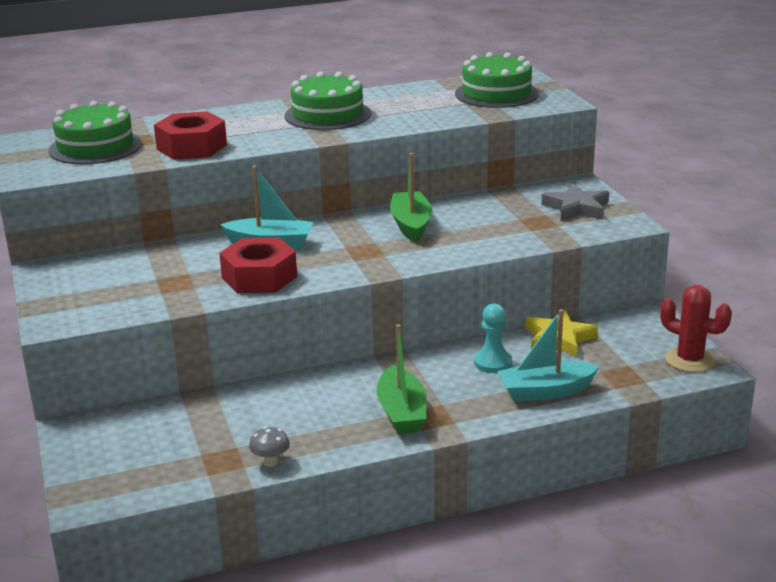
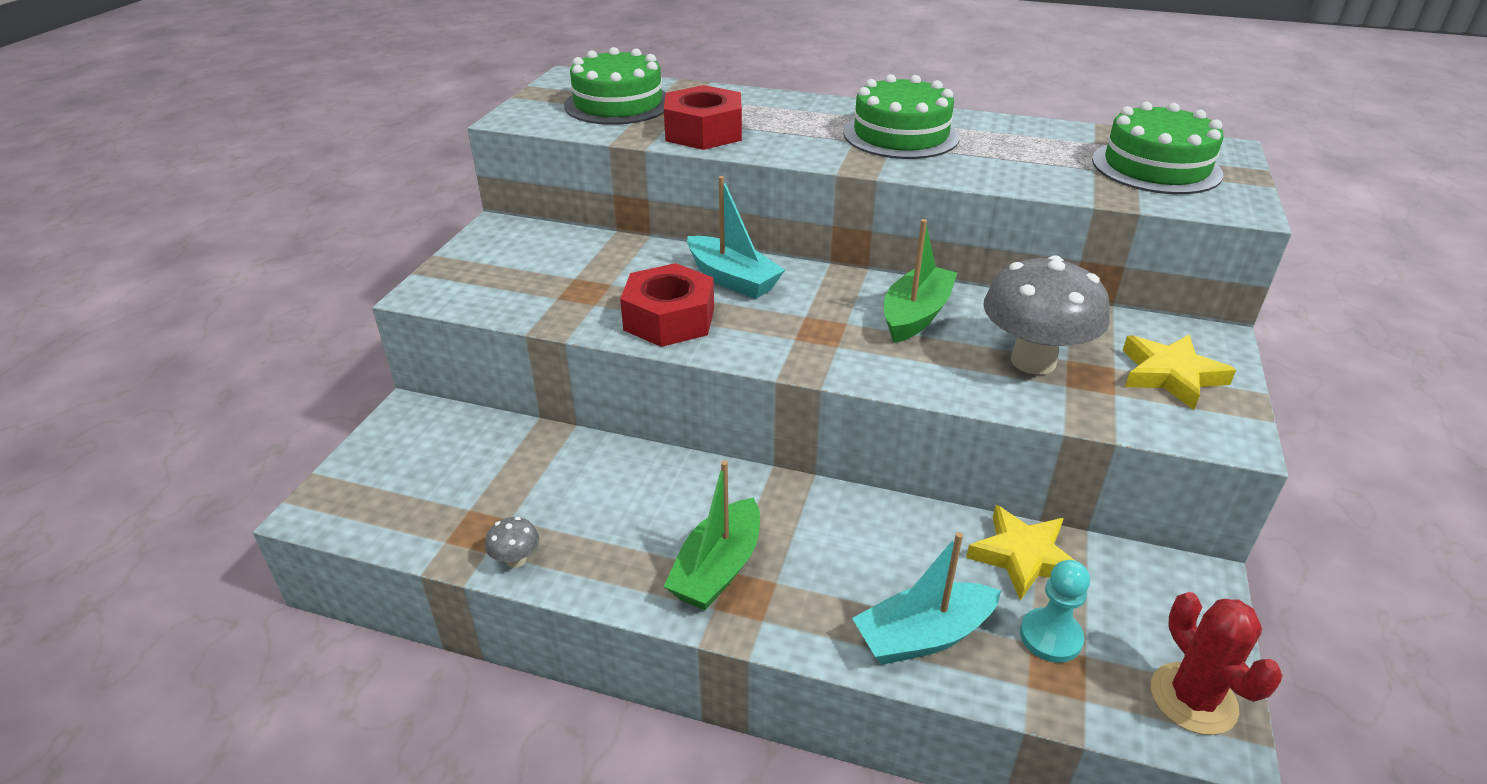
camera: 35 degrees right, 10 degrees up
(492, 363) = (899, 551): turquoise pawn -> turquoise pawn (1050, 637)
(502, 225) = (1033, 361): none -> grey mushroom
(545, 391) = (923, 636): turquoise boat -> turquoise boat turned 45 degrees counterclockwise
(576, 208) = (1170, 375): grey star -> yellow star

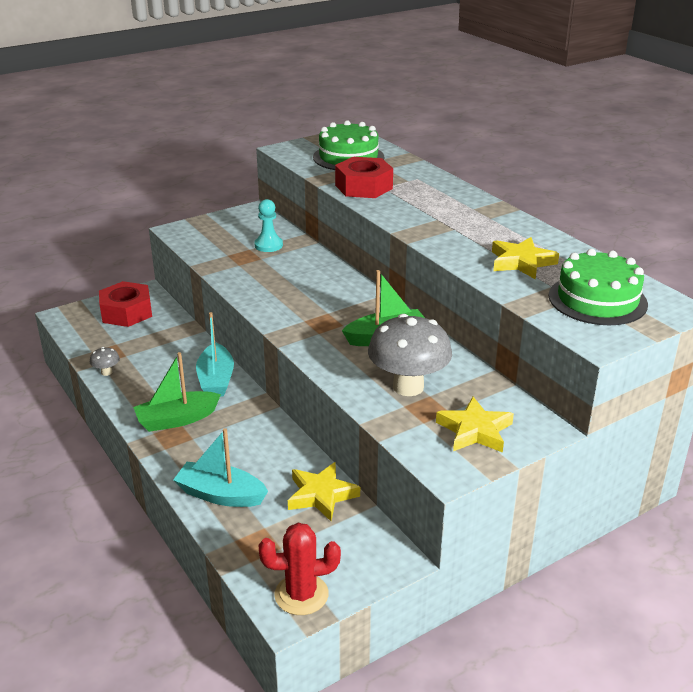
camera: 40 degrees right, 5 degrees down
(669, 319) = (261, 285): red nut -> red nut (126, 312)
(732, 279) = (322, 280): turquoise boat -> turquoise boat (216, 380)
(901, 135) = (471, 225): green cake -> none
(1022, 156) = (521, 262): none -> yellow star
(1050, 637) = (277, 531): turquoise pawn -> turquoise pawn (268, 245)
(1193, 698) = (301, 595): red cactus -> red cactus turned 60 degrees clockwise

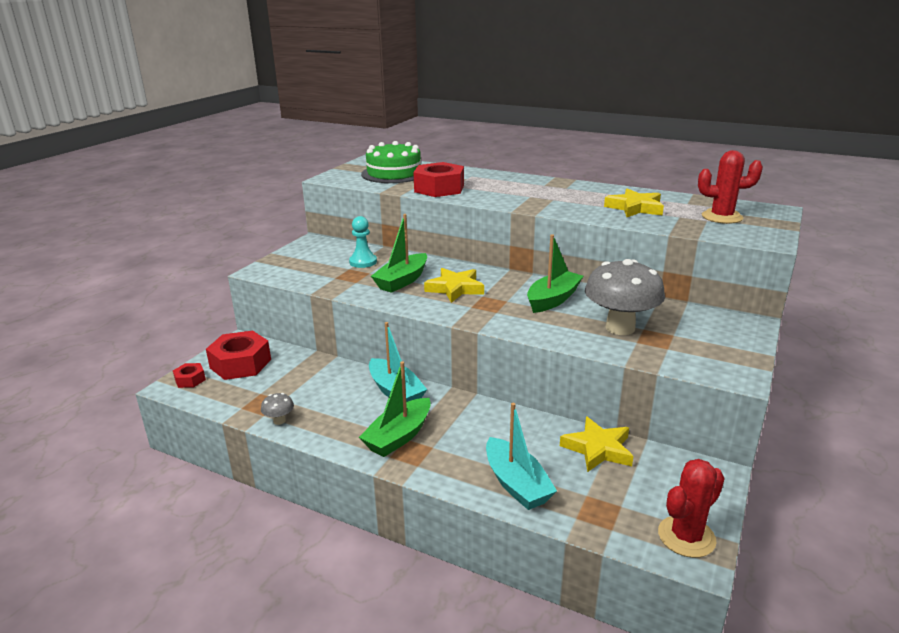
camera: 30 degrees left, 5 degrees down
(79, 314) = (190, 380): none -> red nut
(220, 495) = (516, 484): turquoise boat -> turquoise boat turned 105 degrees counterclockwise
(278, 275) = (402, 281): none -> green boat
(475, 431) = (710, 341): yellow star -> yellow star (455, 288)
(597, 300) = (722, 217): green cake -> red cactus

